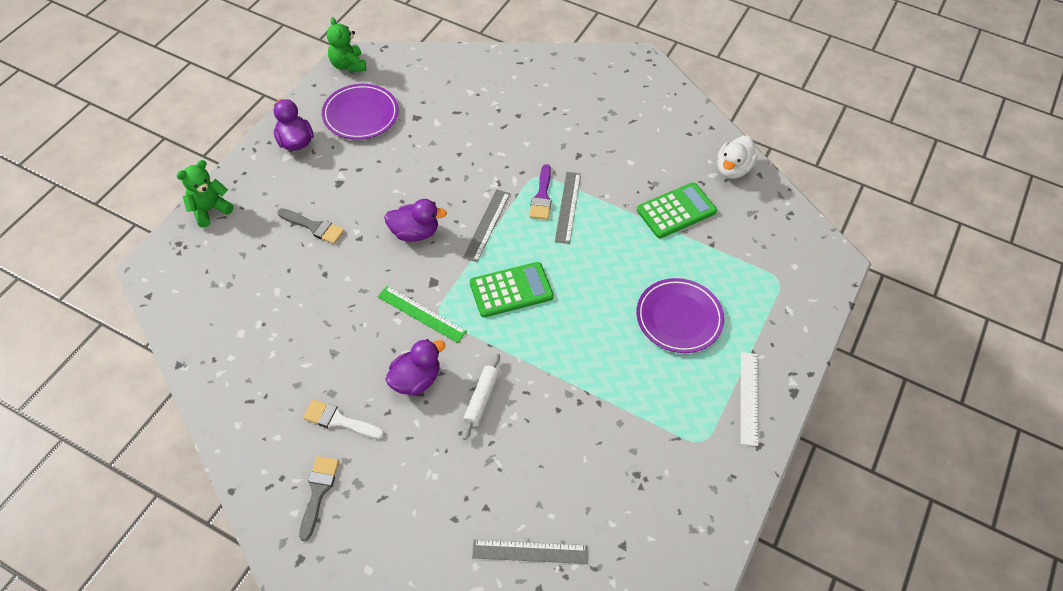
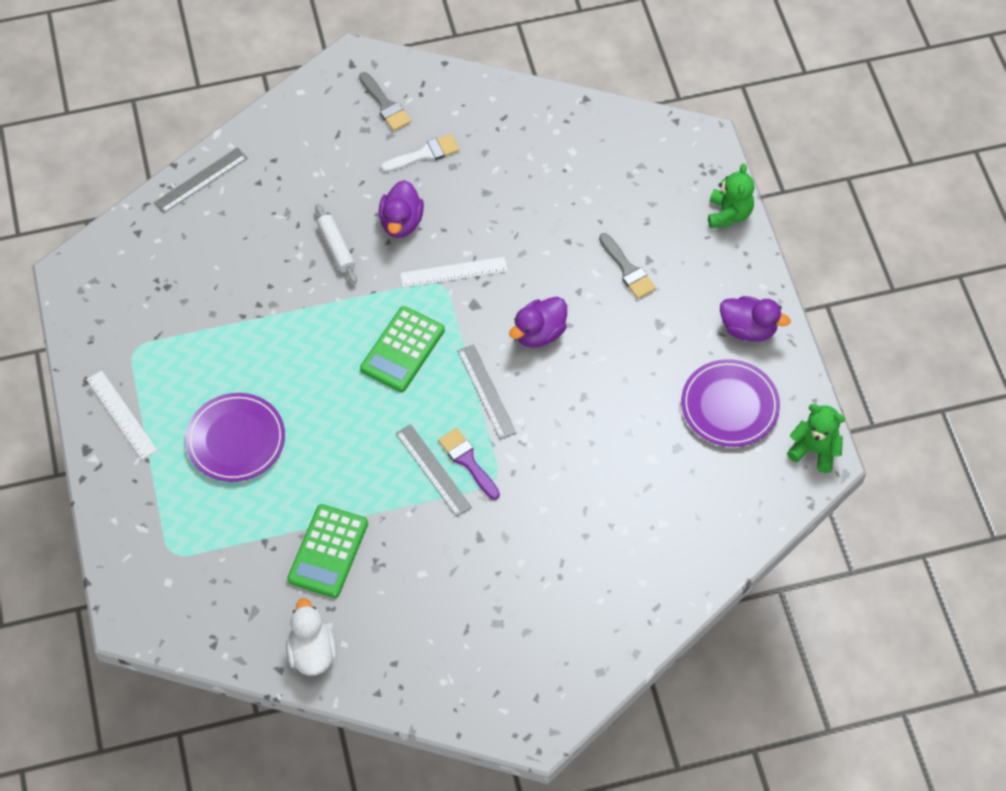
camera: 140 degrees right, 5 degrees up
(314, 227) = (627, 269): grey brush -> grey brush turned 105 degrees counterclockwise
(421, 314) = (453, 272): green ruler -> white ruler

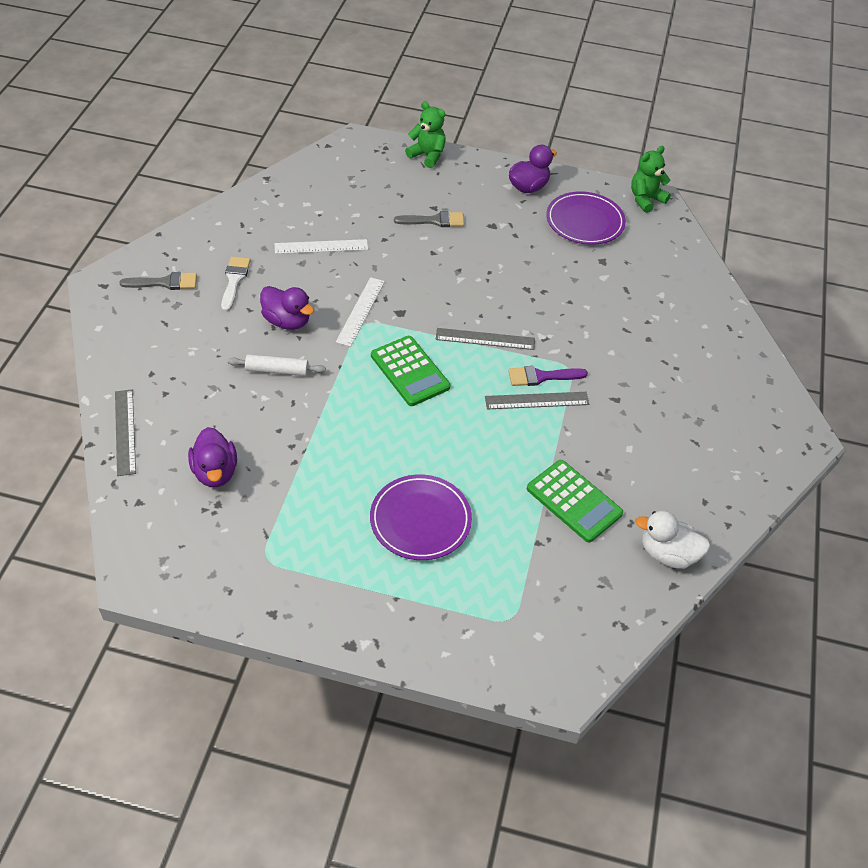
camera: 65 degrees left, 10 degrees down
(121, 415) = (331, 599): white ruler -> white ruler (321, 247)
(539, 333) = (454, 288): purple duck -> purple duck (215, 472)

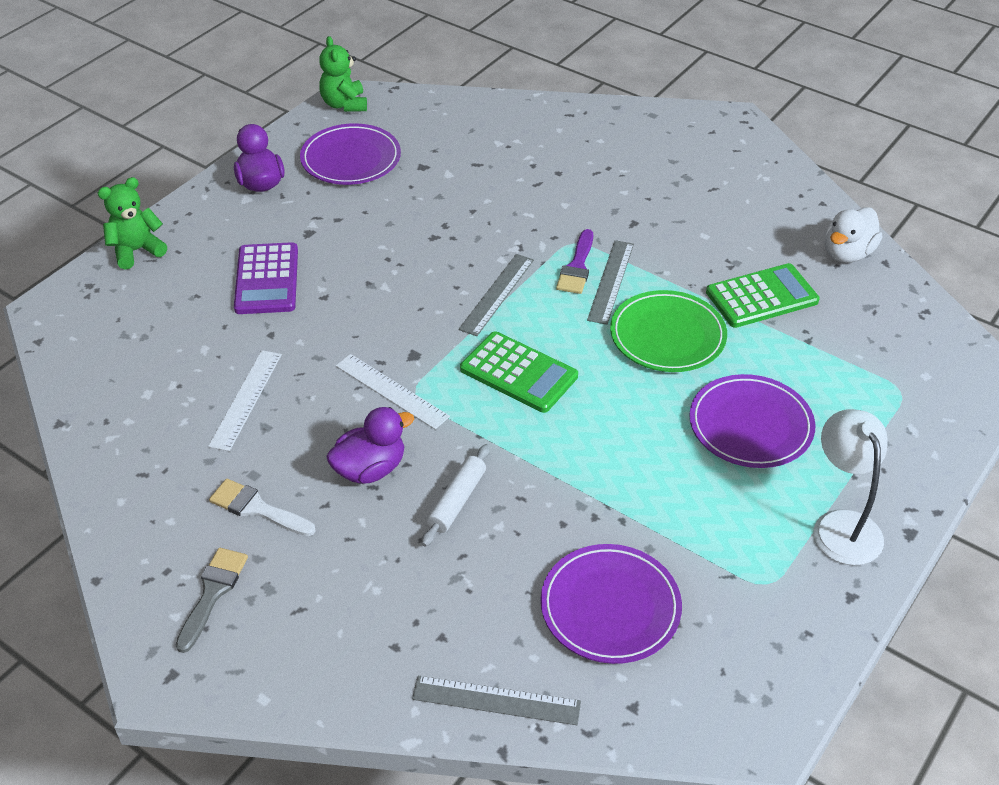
camera: 65 degrees left, 5 degrees down
(215, 472) = (610, 607): purple duck -> purple plate
(341, 597) = (842, 525): none -> white lamp
(410, 371) = (518, 373): green calculator -> green calculator turned 45 degrees clockwise
(434, 221) = (266, 279): grey brush -> purple calculator
(493, 448) = (667, 336): none -> green plate

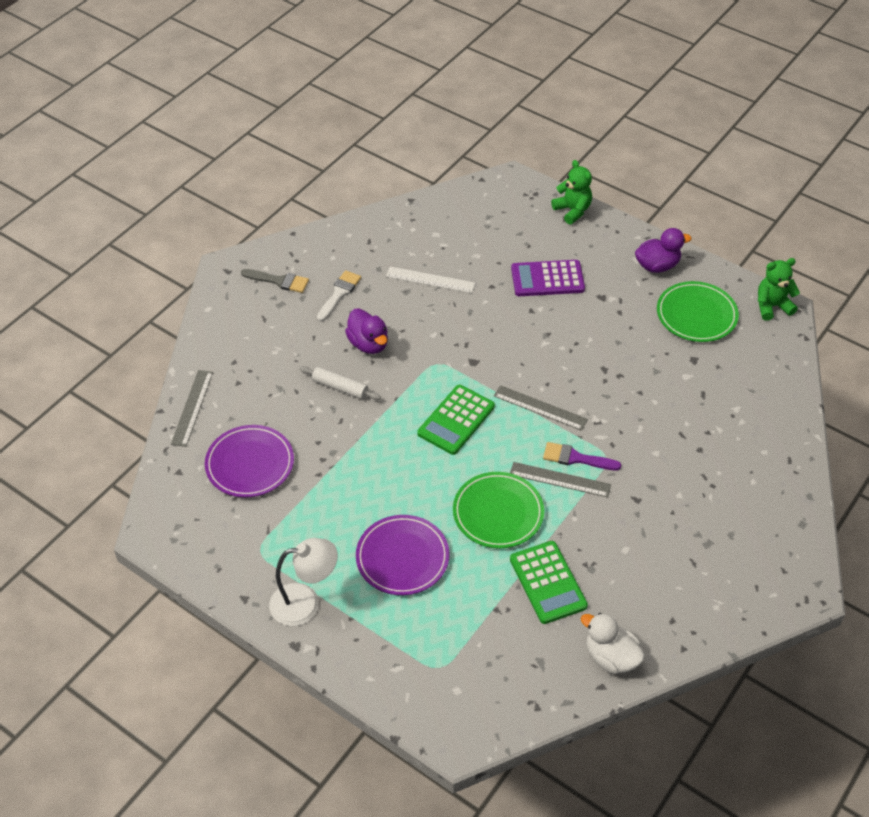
camera: 90 degrees right, 5 degrees up
(351, 159) = (696, 315): purple plate -> green plate
(391, 391) = (438, 351): white ruler -> none

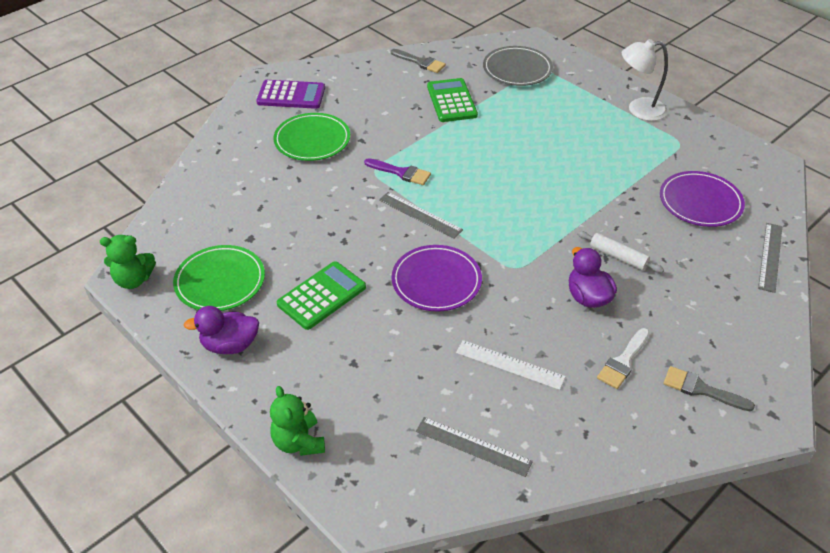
camera: 170 degrees left, 5 degrees down
(402, 557) = (562, 126): purple plate -> purple plate (436, 281)
(456, 420) = (503, 214): green calculator -> green calculator (322, 296)
(472, 662) = (517, 69): none -> grey plate
(498, 513) = (479, 144): green plate -> green plate (312, 140)
(547, 279) = (367, 346): purple calculator -> purple calculator (291, 95)
(560, 480) = (420, 159): grey ruler -> grey ruler (473, 446)
(611, 657) = (420, 62): white duck -> grey brush

